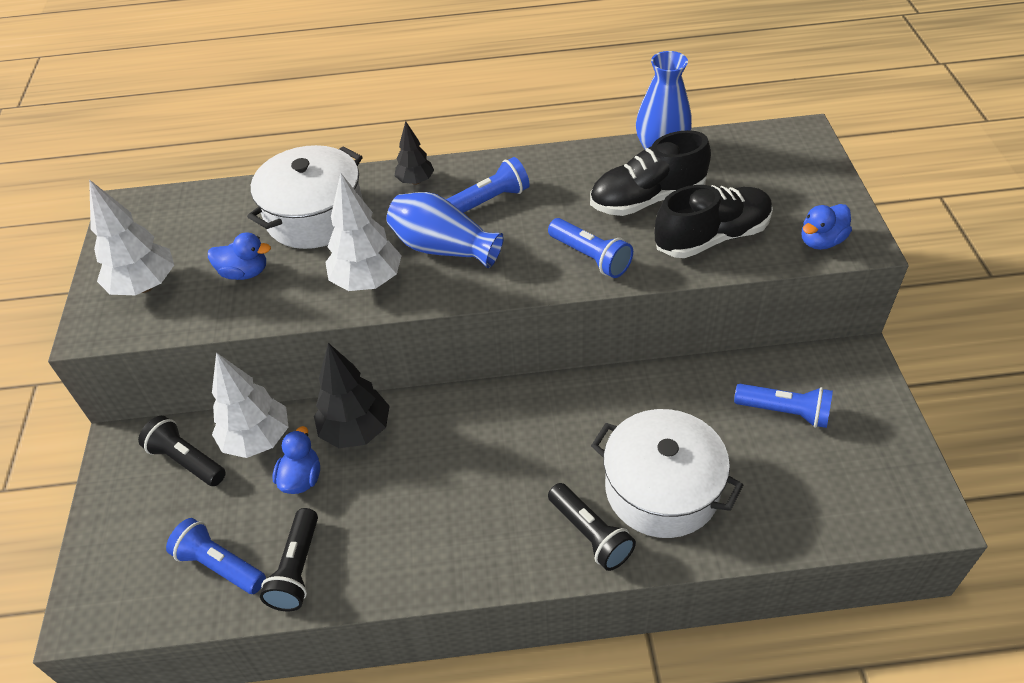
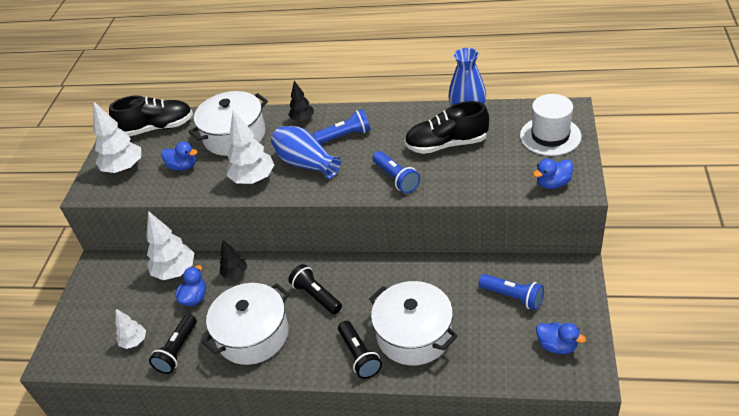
camera: 15 degrees right, 5 degrees down
(186, 460) = (131, 278): black flashlight -> black flashlight (316, 296)
(220, 565) = (134, 342): blue flashlight -> white tree
(356, 431) = (235, 274): black tree -> black tree, size x0.58
(413, 525) = (253, 335): none -> white pot
(712, 237) = (480, 174): black shoe -> black shoe (157, 128)
(790, 173) = (550, 136): none -> white hat
(871, 476) = (557, 346): none -> blue duck

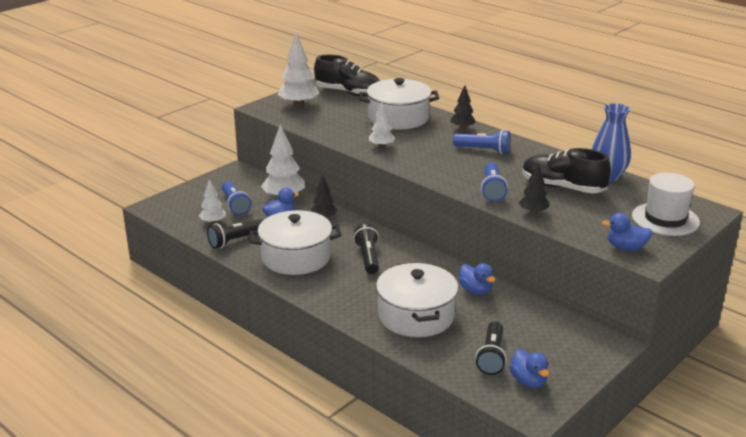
camera: 30 degrees right, 15 degrees down
(183, 166) = (340, 120): blue duck -> blue duck (475, 290)
(253, 179) = (381, 146): white tree -> white tree, size x0.58
(306, 163) = (432, 153): blue vase -> none
(359, 356) = (358, 306): black flashlight -> black flashlight (491, 357)
(451, 185) = (533, 212): none -> black tree
(513, 297) = (528, 334): blue flashlight -> blue flashlight (235, 205)

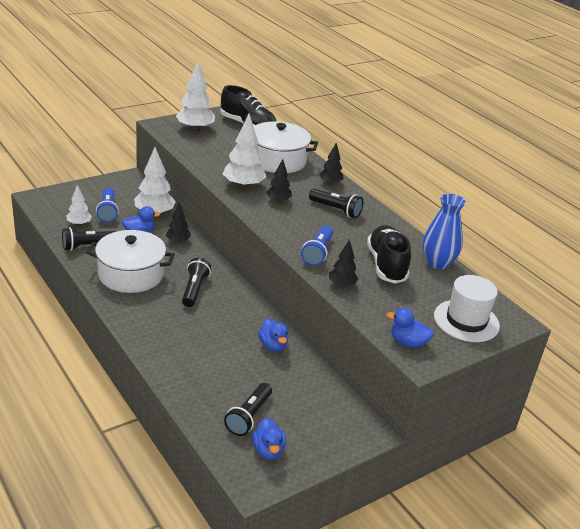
camera: 10 degrees right, 5 degrees up
(381, 146) = (243, 186): white tree -> white tree, size x1.71
(416, 315) = (204, 358): white pot -> none
(423, 153) = (278, 201): none -> black tree
(484, 150) = (336, 210): blue flashlight -> black flashlight
(562, 187) = (386, 265): black shoe -> black shoe turned 45 degrees clockwise

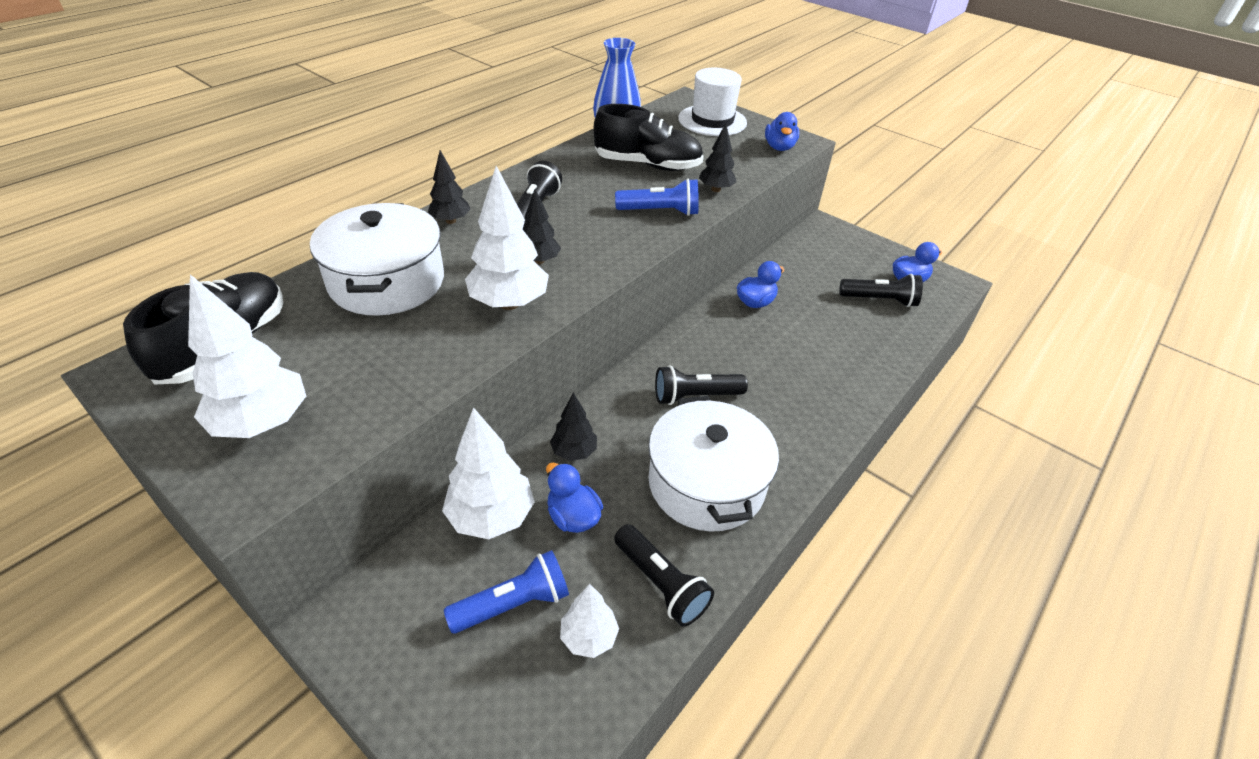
camera: 105 degrees left, 10 degrees up
(386, 265) = (647, 165): black shoe -> black shoe turned 150 degrees counterclockwise

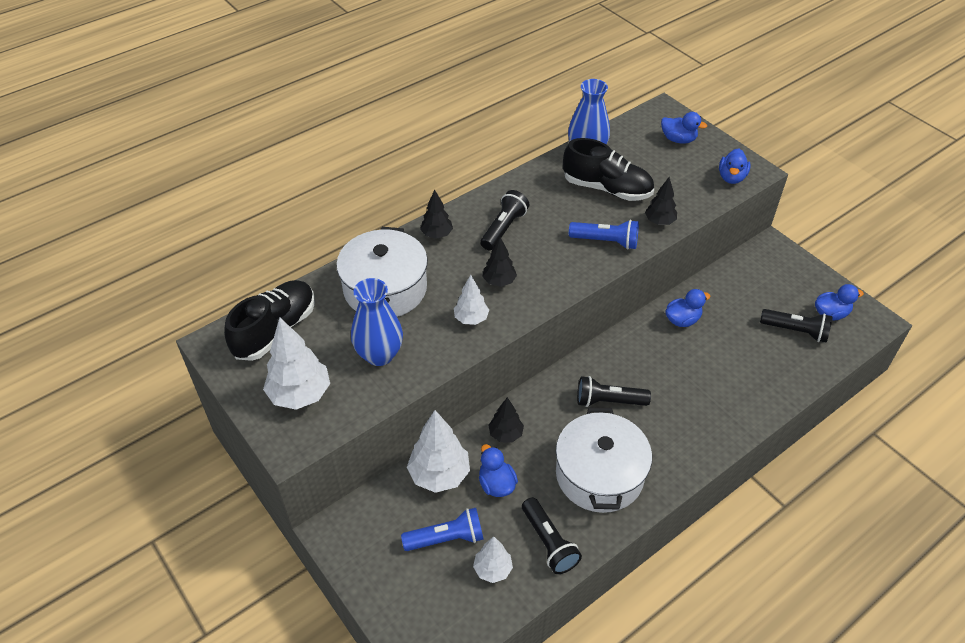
camera: 15 degrees right, 5 degrees up
(384, 358) = (379, 355): none -> blue vase
(509, 303) = (471, 319): white tree -> white tree, size x0.58
(712, 120) = (678, 139): white hat -> blue duck

